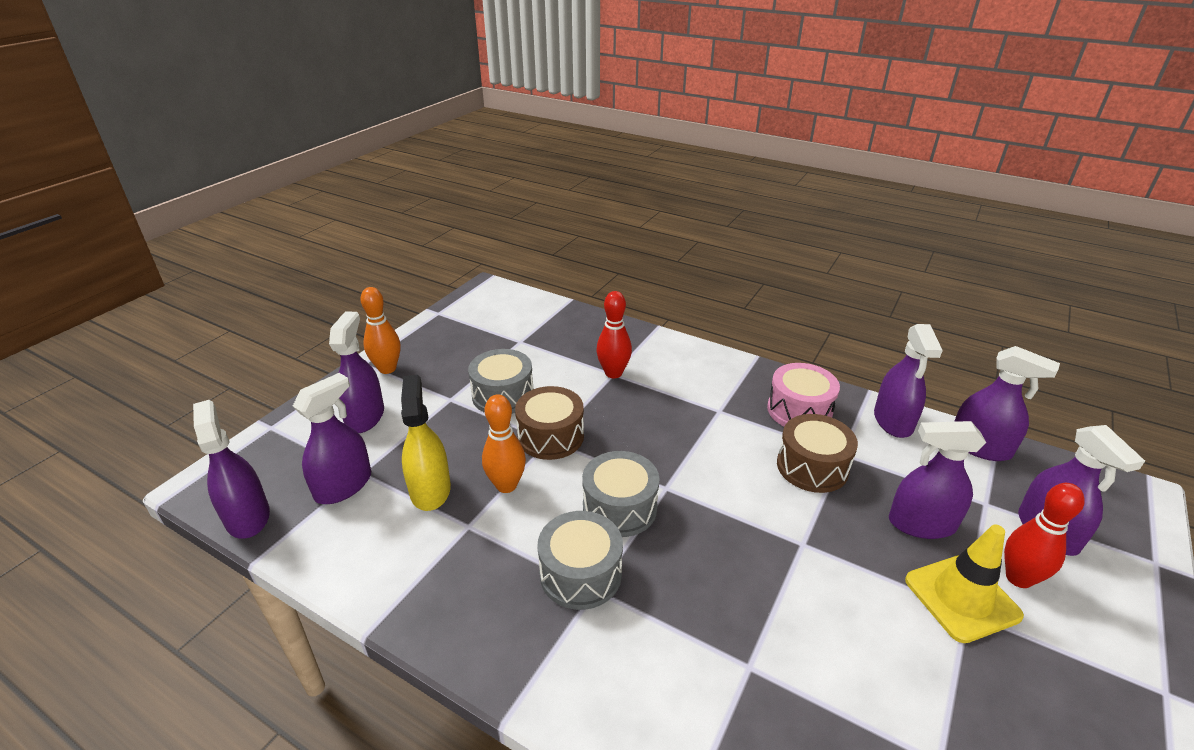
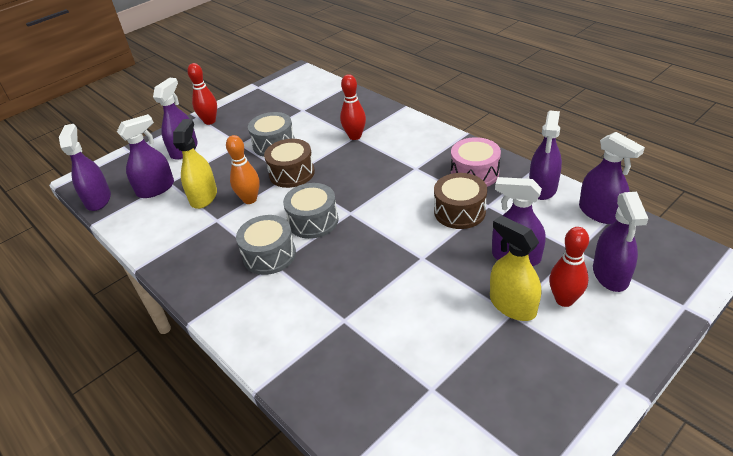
camera: 20 degrees right, 5 degrees up
(387, 368) = (210, 121): orange bowling pin -> red bowling pin
(962, 598) = (512, 305): yellow traffic cone -> yellow spray bottle

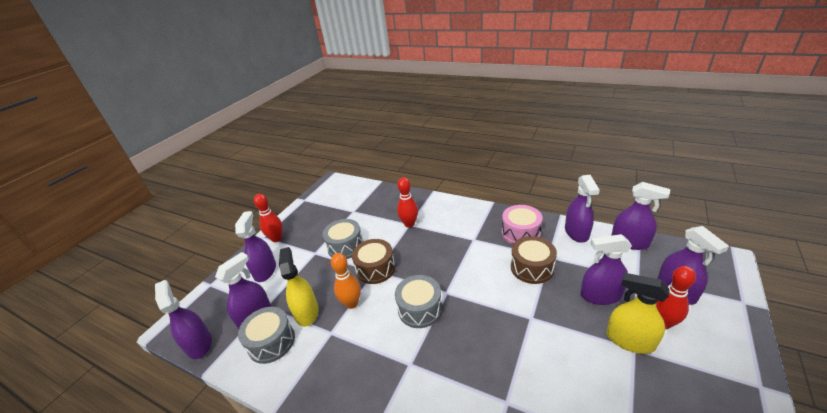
camera: 20 degrees left, 5 degrees down
(269, 255) = (400, 355): grey drum -> grey drum (271, 342)

